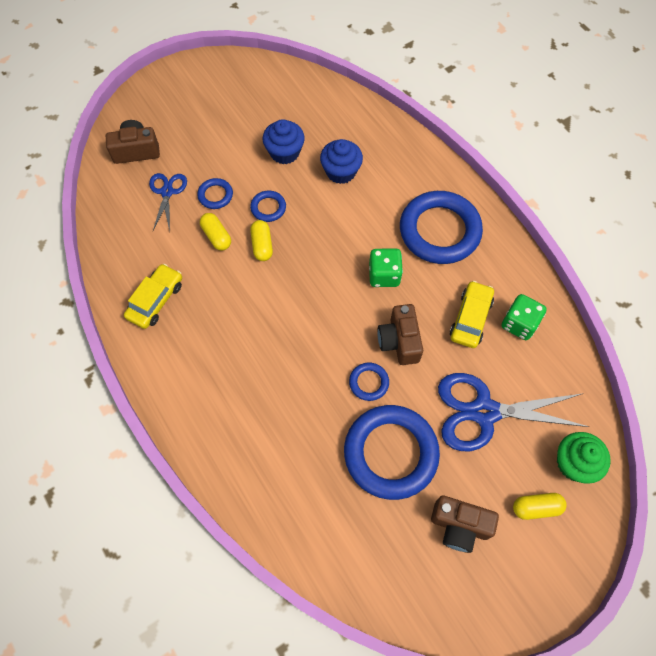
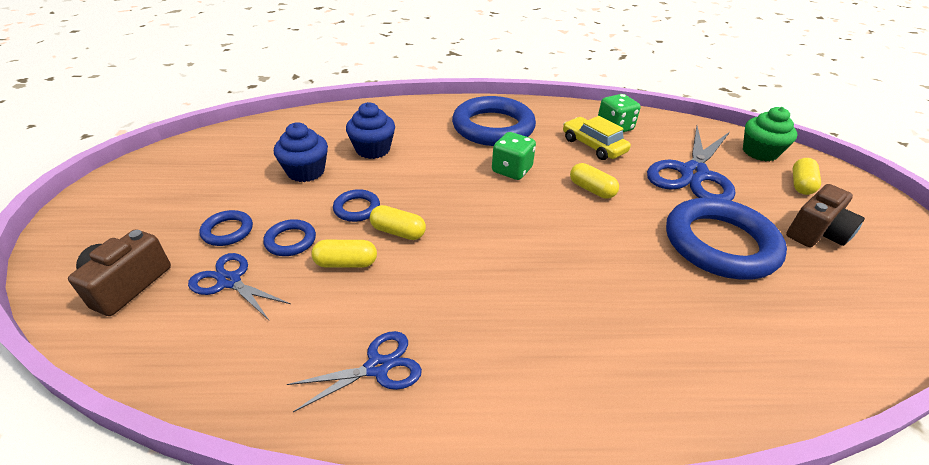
camera: 60 degrees left, 25 degrees down
(156, 300) = (377, 367): yellow car -> blue scissors
(368, 382) = (628, 226): blue ring -> blue ring (227, 231)
(399, 341) = (591, 189): brown camera -> yellow capsule

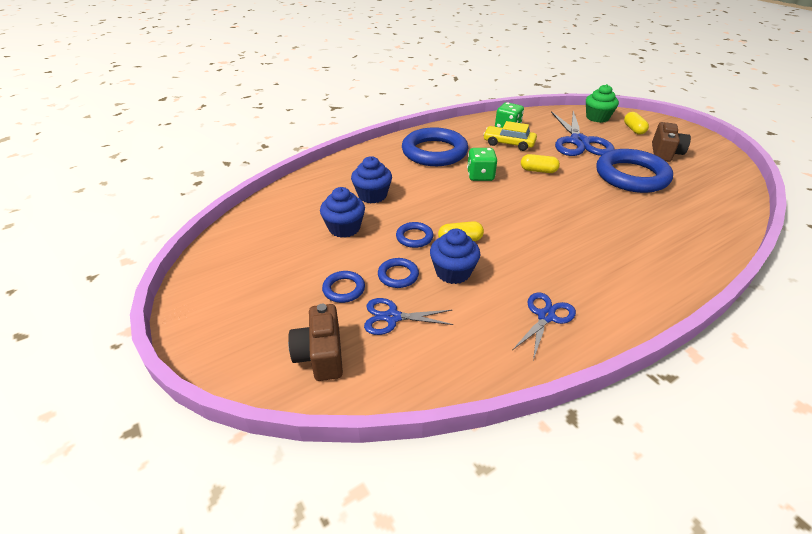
camera: 30 degrees left, 0 degrees up
(346, 263) = (453, 272): yellow capsule -> blue cupcake

